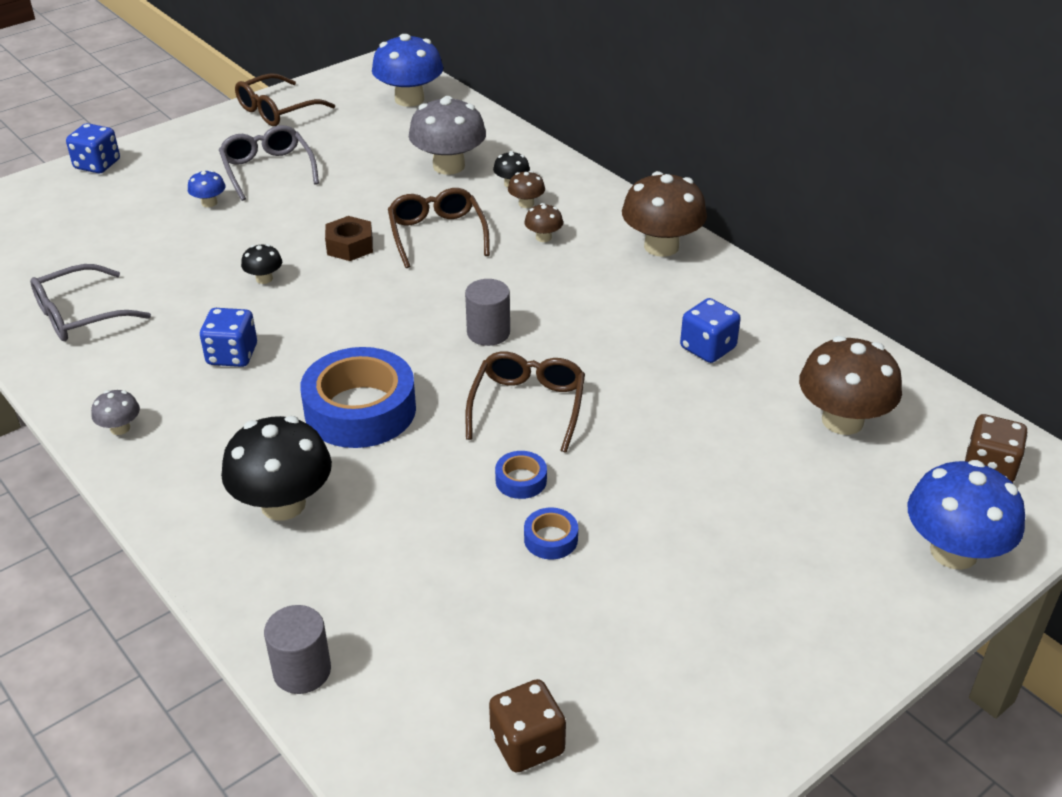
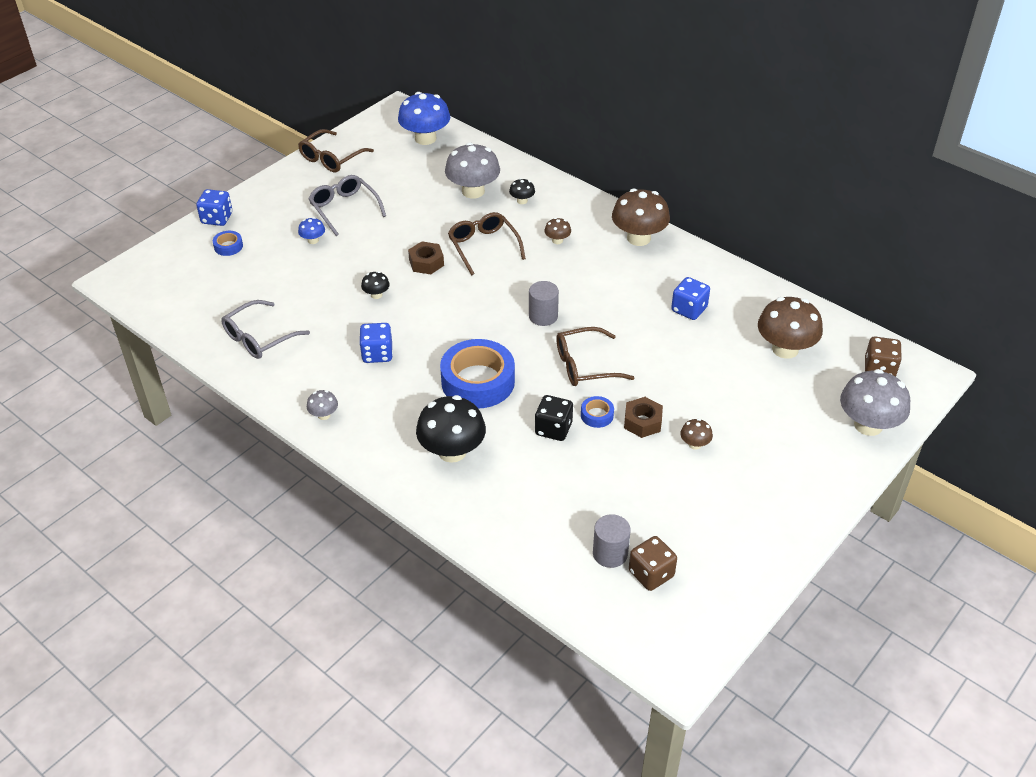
camera: 10 degrees left, 5 degrees up
(302, 671) = (504, 552): grey cylinder -> grey cylinder (610, 553)
(447, 492) = (553, 429): none -> black dice
(526, 204) = (537, 215): brown mushroom -> brown mushroom (694, 444)
(527, 407) = (585, 365): brown glasses -> brown glasses turned 105 degrees counterclockwise
(551, 539) = (627, 450): blue tape -> blue tape (228, 246)
(588, 499) = (642, 422): none -> brown nut
(953, 552) = (868, 425): blue mushroom -> grey mushroom

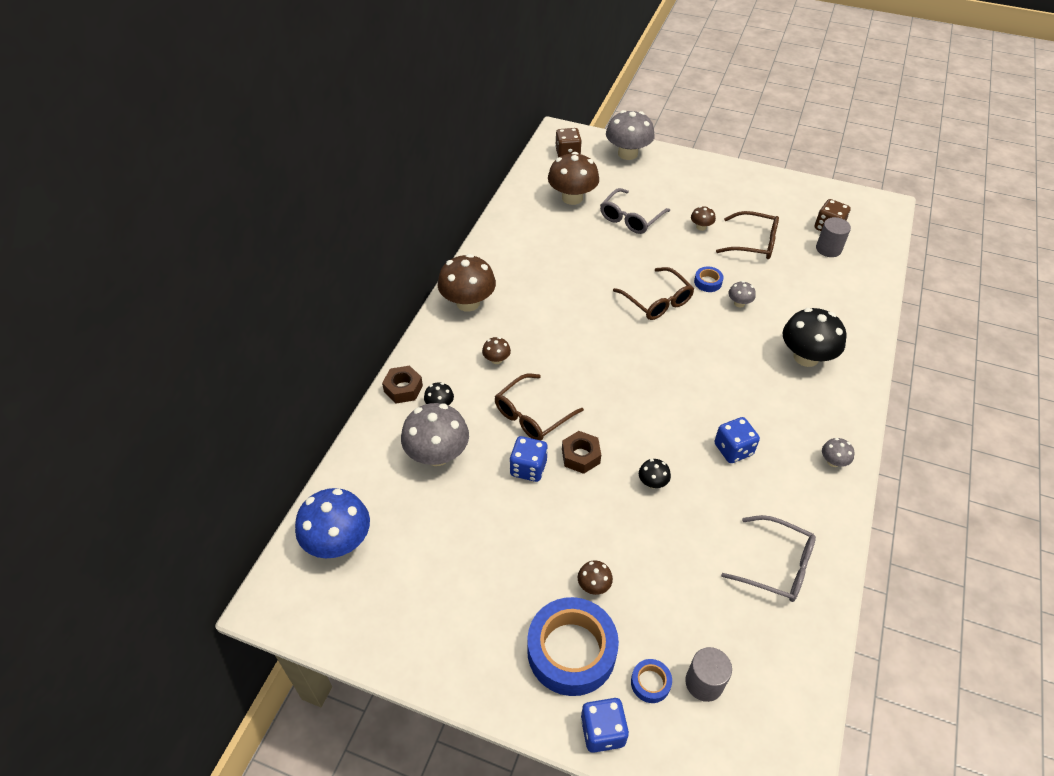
camera: 110 degrees left, 5 degrees up
(313, 240) = (594, 585): blue mushroom -> brown mushroom
(332, 158) = (415, 640): brown glasses -> brown glasses (753, 243)
(344, 209) = (520, 576): grey glasses -> grey glasses (631, 218)
(478, 381) = (719, 364): blue tape -> blue tape (571, 651)
(543, 316) = (612, 342): grey cylinder -> grey cylinder (704, 682)
(553, 429) = (739, 303): black dice -> grey mushroom
(642, 422) = (697, 256): brown nut -> brown nut (403, 389)
(689, 309) = (553, 254): blue dice -> blue dice (528, 468)

